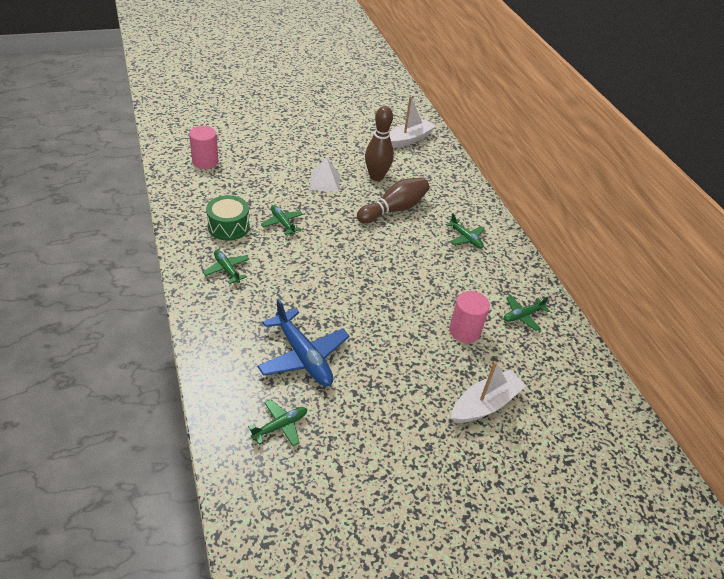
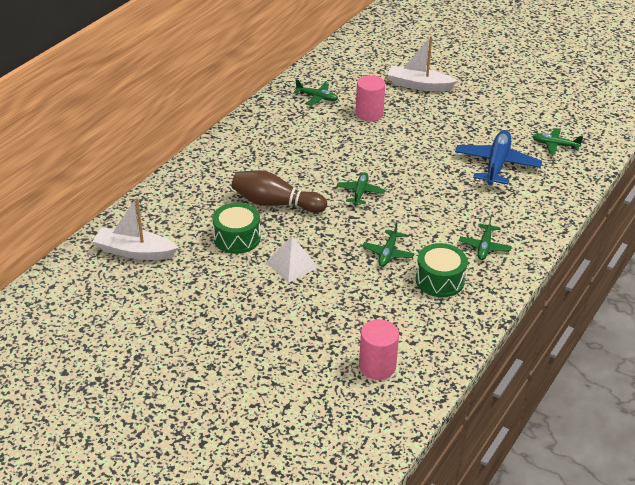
camera: 125 degrees left, 5 degrees down
(376, 177) = (237, 238): brown bowling pin -> green drum
(466, 238) = (261, 151): green plane -> green plane (360, 192)

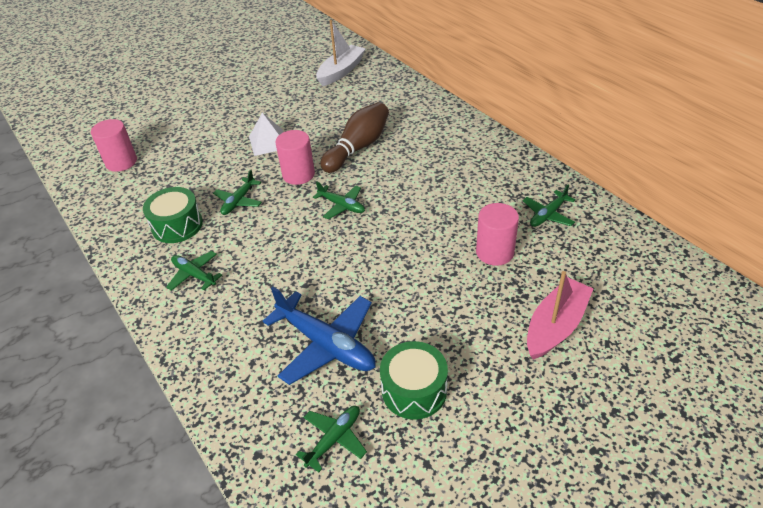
camera: 115 degrees right, 5 degrees up
(237, 238) = (323, 119): green drum -> green drum (414, 390)
(332, 229) = (298, 174): none -> pink cylinder
(388, 253) = (238, 201): green plane -> green plane turned 105 degrees counterclockwise
(419, 85) = (556, 326): white boat -> pink boat

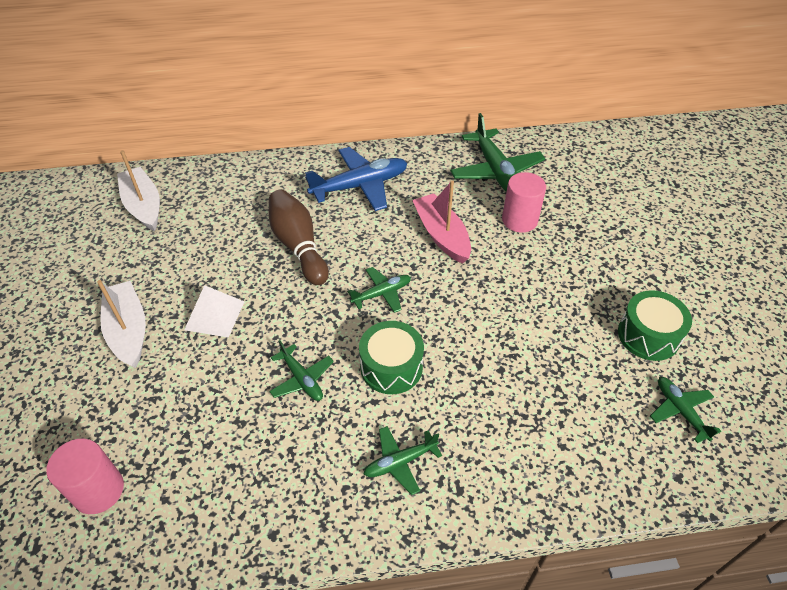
camera: 65 degrees left, 5 degrees up
(177, 225) = (297, 456): green drum -> green drum (391, 367)
(235, 117) = (128, 330): none -> white boat
(298, 174) = (300, 309): pink cylinder -> none
(326, 344) = (568, 376): blue plane -> blue plane (360, 186)
(548, 215) = (496, 171): green plane -> green plane, size x1.83
(556, 326) = (619, 225): pink boat -> pink boat (441, 235)

